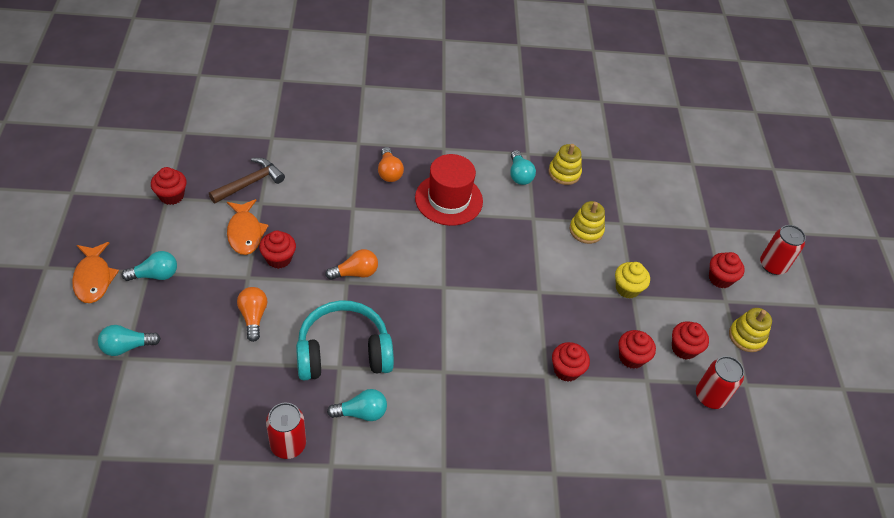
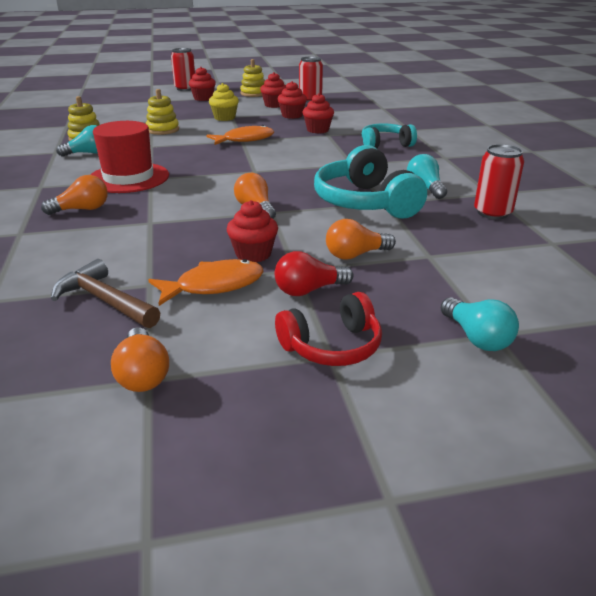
camera: 95 degrees left, 20 degrees down
(93, 278) = (377, 414): orange fish -> orange fish (245, 140)
(155, 275) = (332, 346): turquoise light bulb -> red headphones
(171, 196) = (143, 374): red cupcake -> orange light bulb
(218, 278) = (309, 290): none -> red light bulb
(499, 423) = (385, 145): none -> turquoise headphones

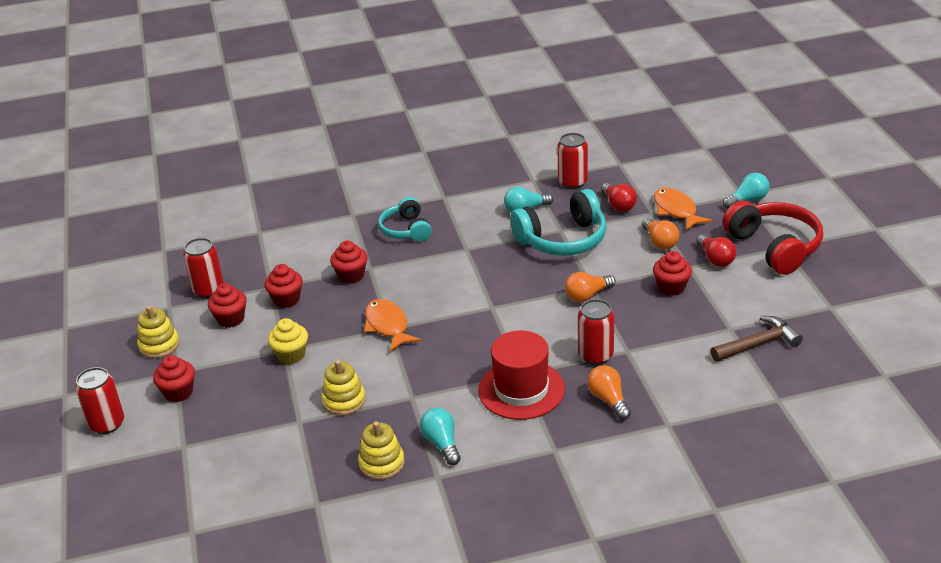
camera: 90 degrees left, 5 degrees up
(105, 300) = (758, 344): brown hammer -> brown hammer turned 150 degrees counterclockwise
(143, 374) = (827, 310): orange light bulb -> none
(153, 208) = (595, 355): none -> red can
(214, 286) = (722, 299): orange fish -> orange fish (676, 210)
(332, 346) = (774, 247): red headphones -> red headphones, size x1.61
(443, 235) = (618, 205): none -> red light bulb

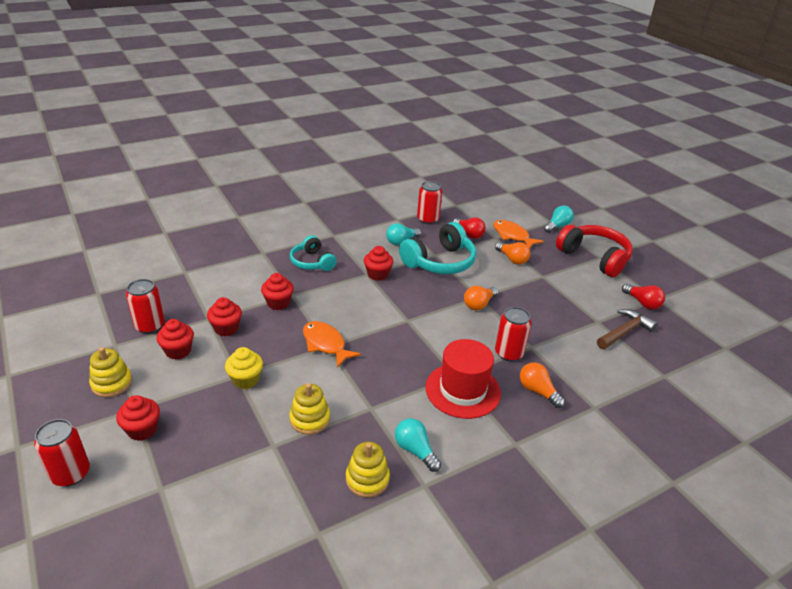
camera: 20 degrees left, 0 degrees up
(671, 287) = (538, 293): red cupcake -> red cupcake (378, 274)
(715, 259) = (558, 269): red light bulb -> red light bulb (642, 303)

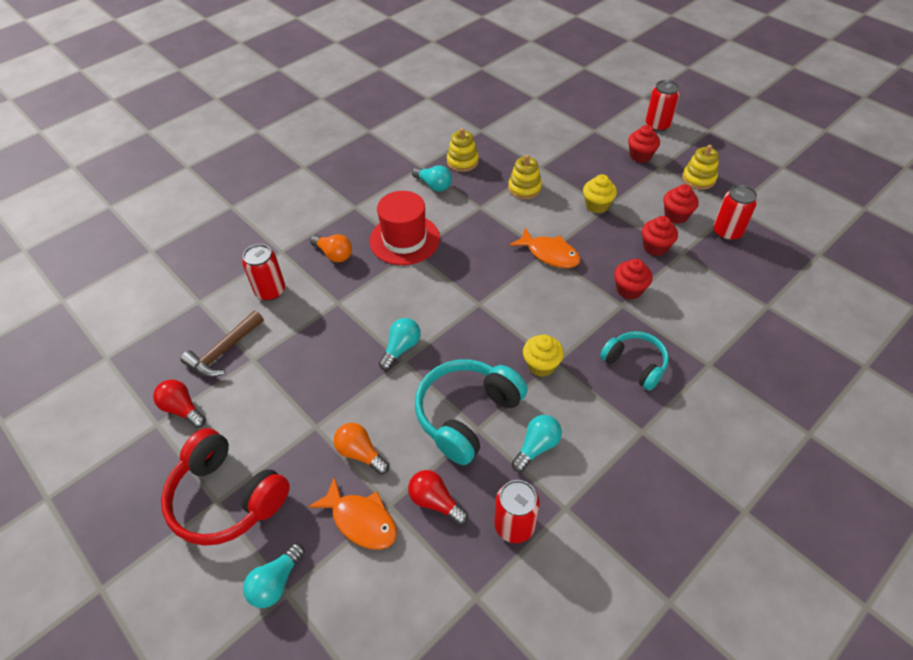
camera: 170 degrees right, 15 degrees up
(378, 274) = (541, 365): red cupcake -> yellow cupcake
(479, 304) = (401, 348): orange light bulb -> turquoise light bulb
(509, 353) = (362, 288): red can -> red can (270, 291)

